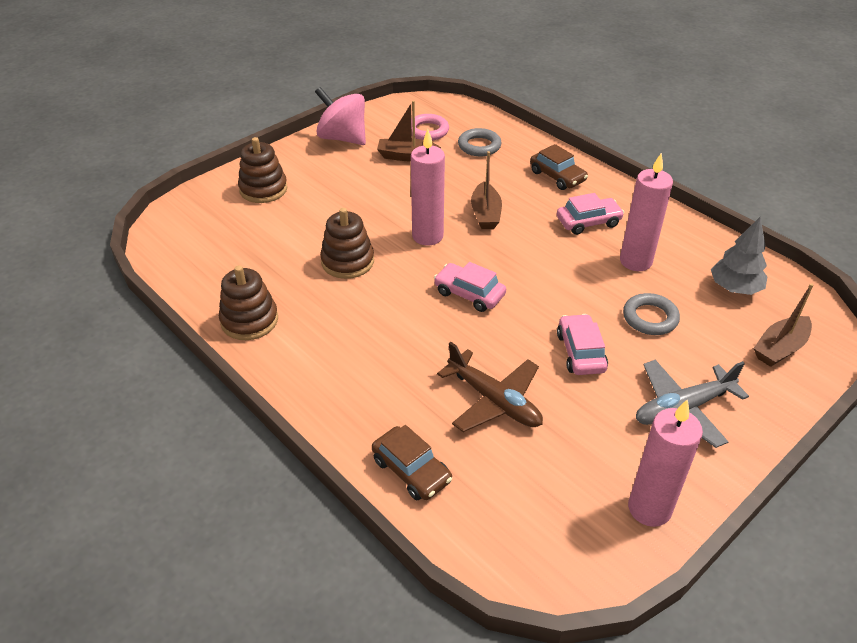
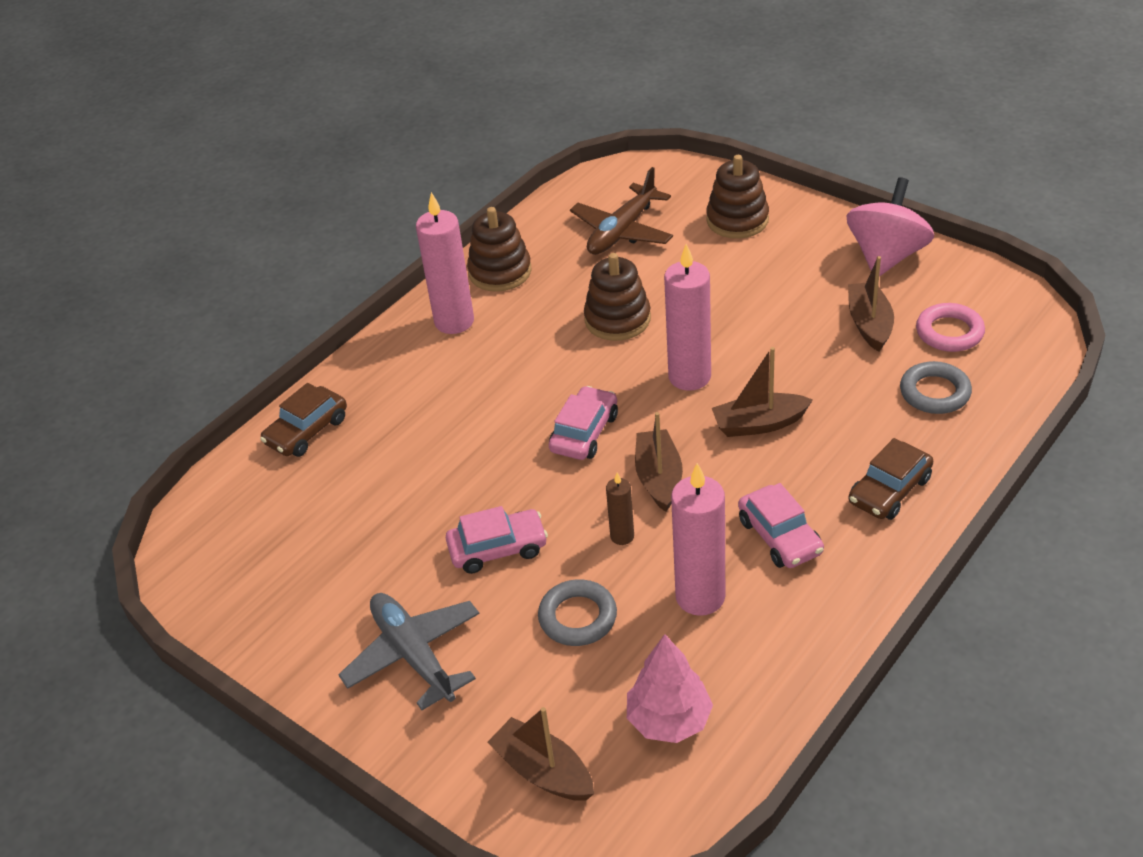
camera: 85 degrees right, 0 degrees up
(494, 401) = (406, 480): brown plane -> brown plane (622, 231)
(525, 264) = (659, 478): none -> brown boat
(578, 288) = (622, 536): none -> brown candle
(649, 508) = (263, 625): pink candle -> pink candle (454, 321)
(734, 288) = (669, 720): grey tree -> pink tree

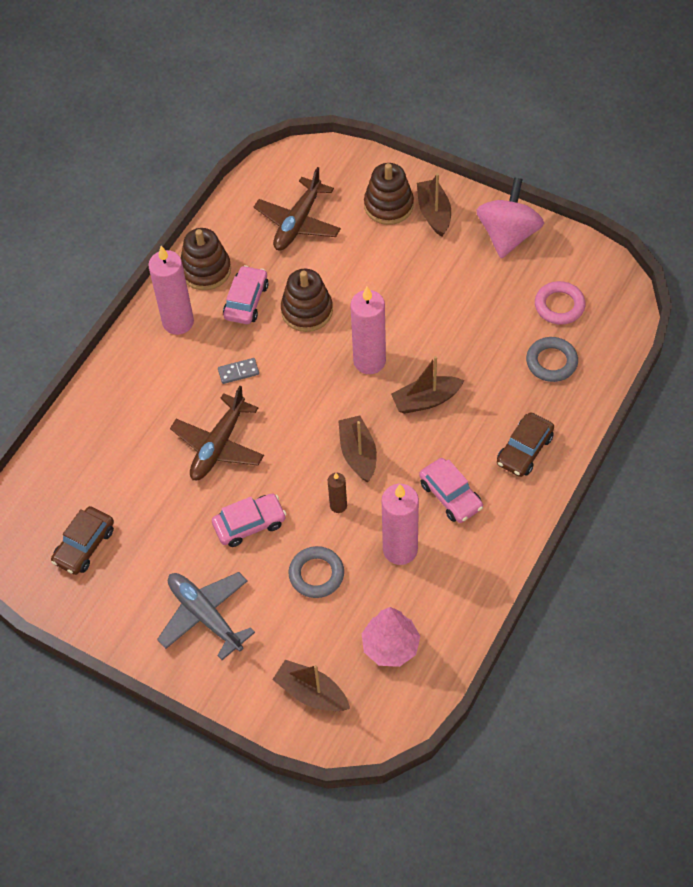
camera: 10 degrees left, 15 degrees up
(307, 431) = (83, 434): brown car -> brown car (84, 545)
(475, 455) = (218, 446): none -> brown plane
(518, 377) = (238, 372): none -> grey domino
(584, 433) = (297, 418): pink car -> pink car (246, 301)
(869, 324) = (499, 302): brown boat -> brown boat (434, 213)

